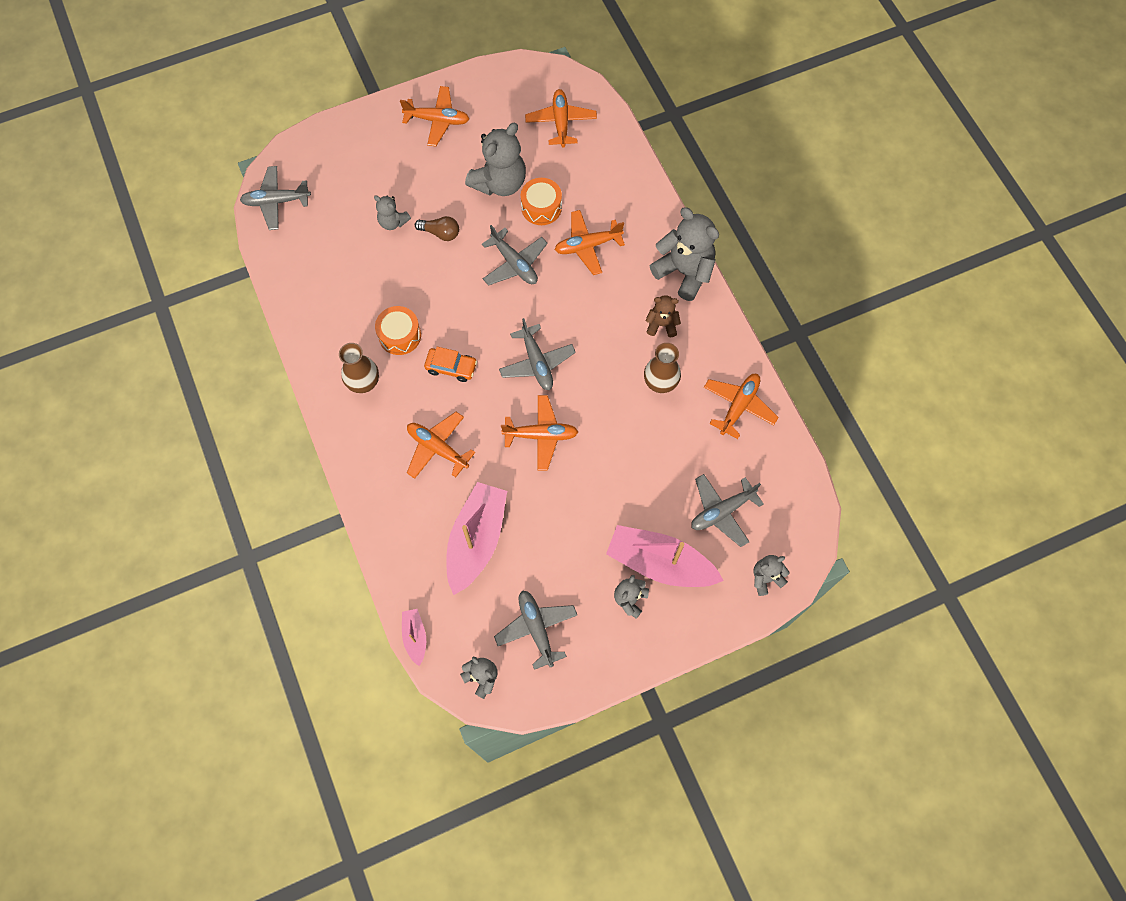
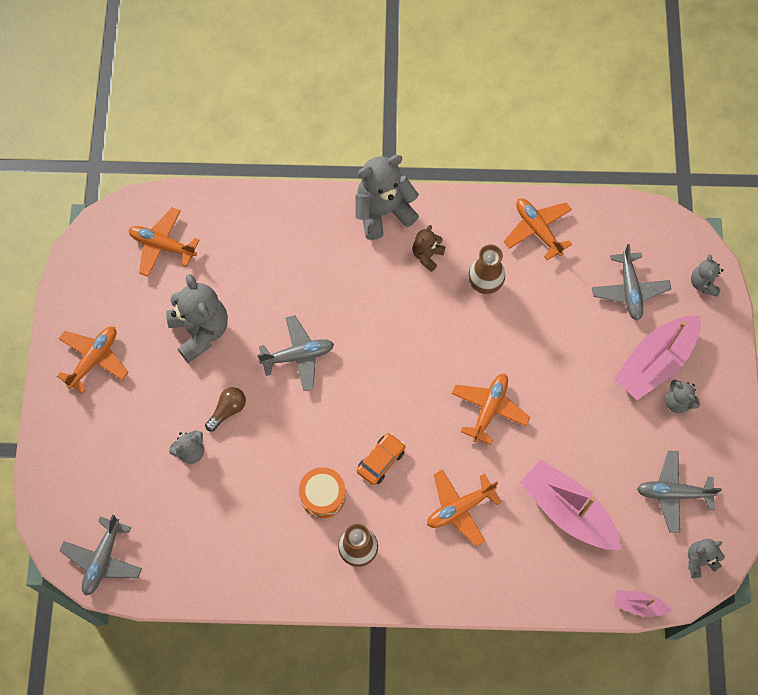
camera: 65 degrees left, 0 degrees up
(537, 362) = (413, 381): grey plane -> none
(541, 207) = (249, 305): orange drum -> none
(587, 245) = (312, 282): orange plane -> none

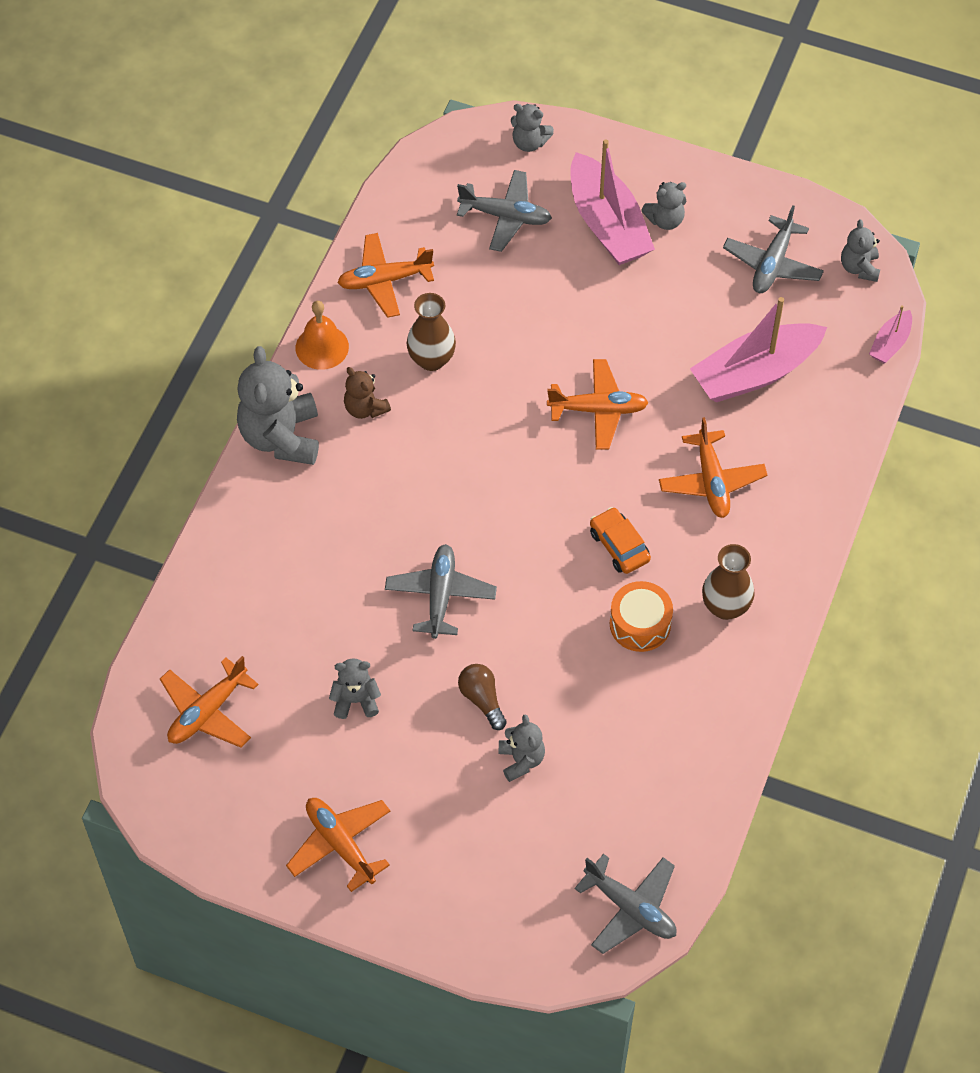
camera: 70 degrees left, 10 degrees down
(200, 331) = (355, 700): grey teddy bear -> grey teddy bear, size x0.53
(465, 210) = (322, 347): none -> orange bell
(489, 409) = (598, 410): orange plane -> orange plane turned 135 degrees clockwise

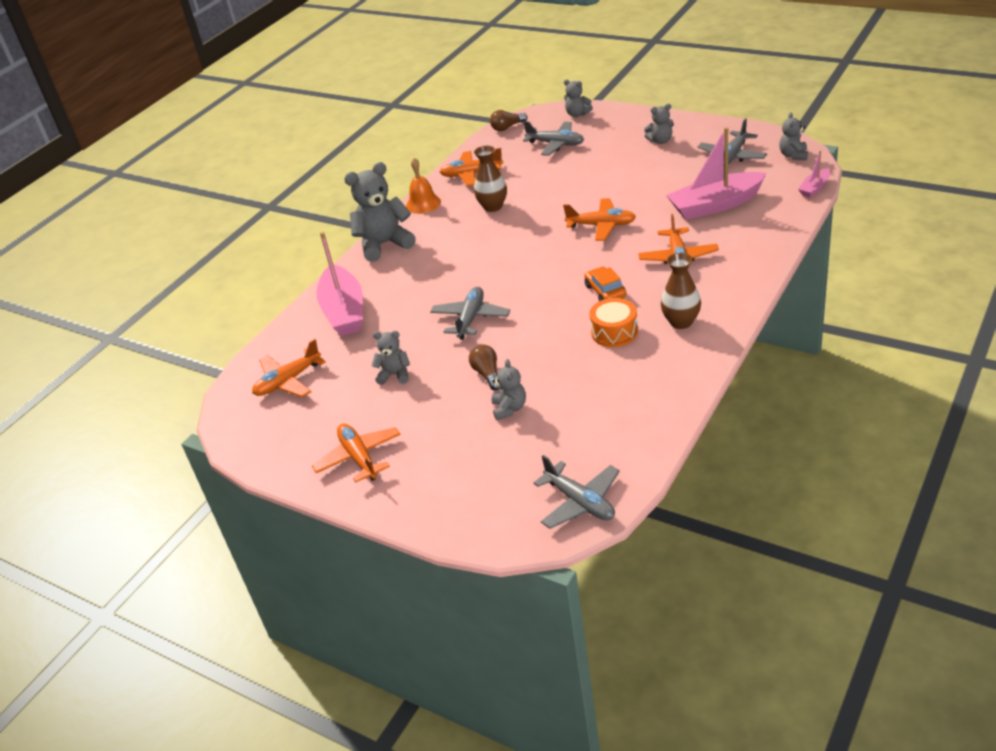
camera: 15 degrees right, 20 degrees down
(281, 437) = (384, 244): grey teddy bear -> grey teddy bear turned 60 degrees clockwise
(365, 408) = (443, 230): brown teddy bear -> none
(421, 167) = (507, 127): none -> brown light bulb
(607, 224) = (622, 144): pink boat -> pink boat (344, 311)

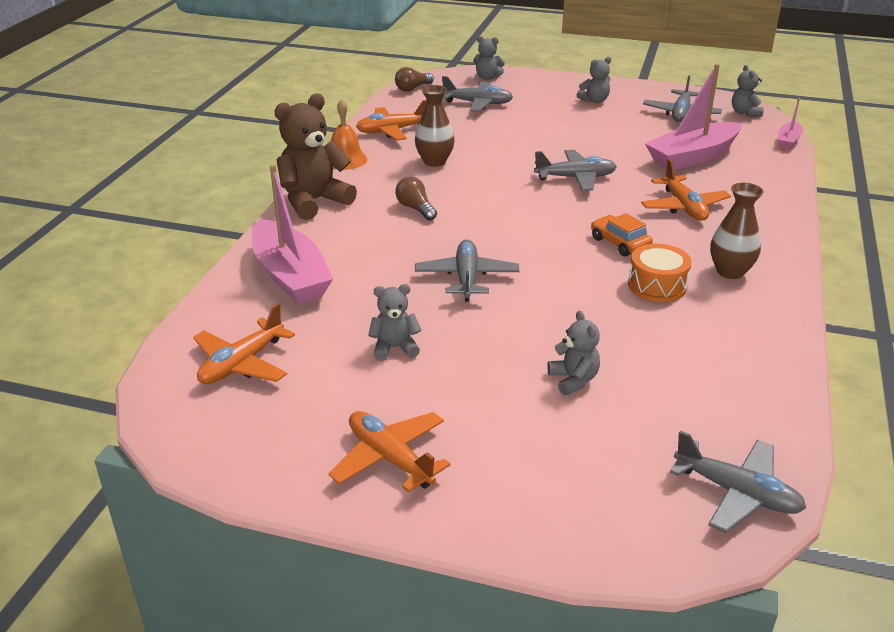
camera: 20 degrees left, 5 degrees down
(384, 244) = (314, 201): grey teddy bear -> brown teddy bear
(487, 374) = (522, 340): brown light bulb -> brown light bulb (415, 209)
(601, 225) = (575, 178): orange plane -> grey plane

